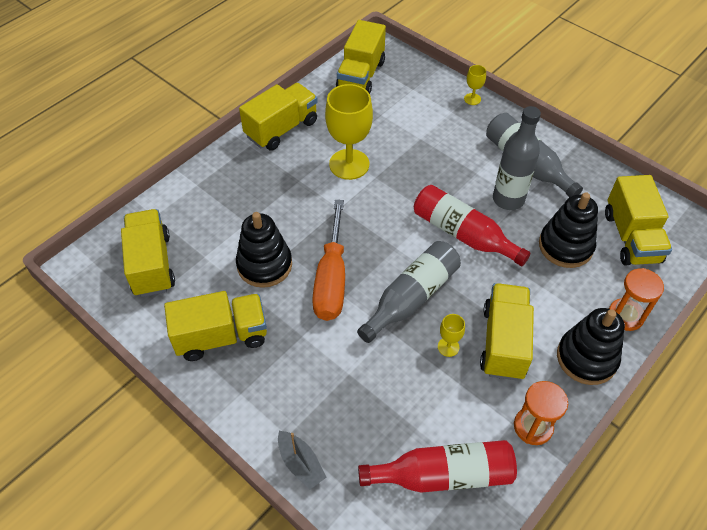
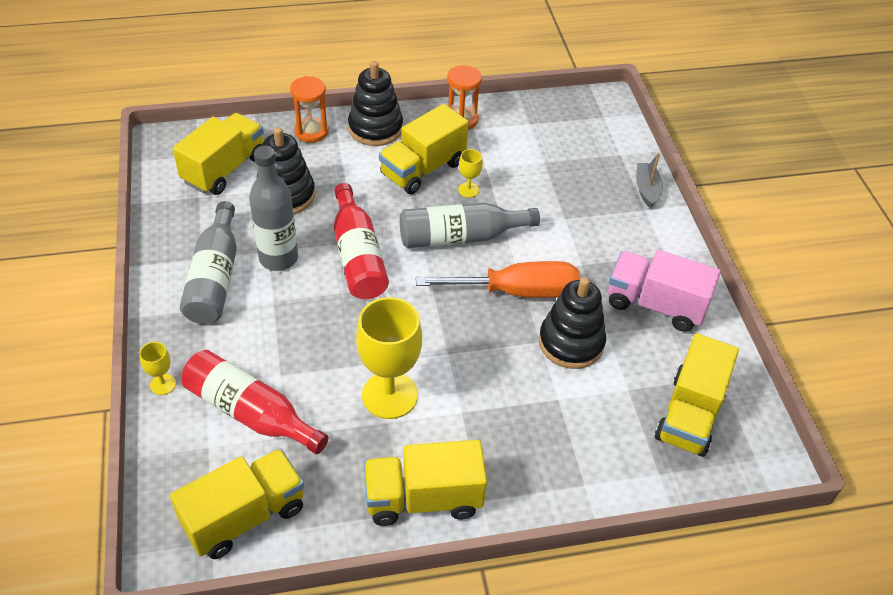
camera: 145 degrees left, 5 degrees down
(221, 336) = (655, 305): yellow truck -> pink truck
(331, 279) = (517, 292): orange screwdriver -> orange screwdriver turned 45 degrees clockwise
(443, 474) = (549, 132): red bottle -> red bottle (250, 413)

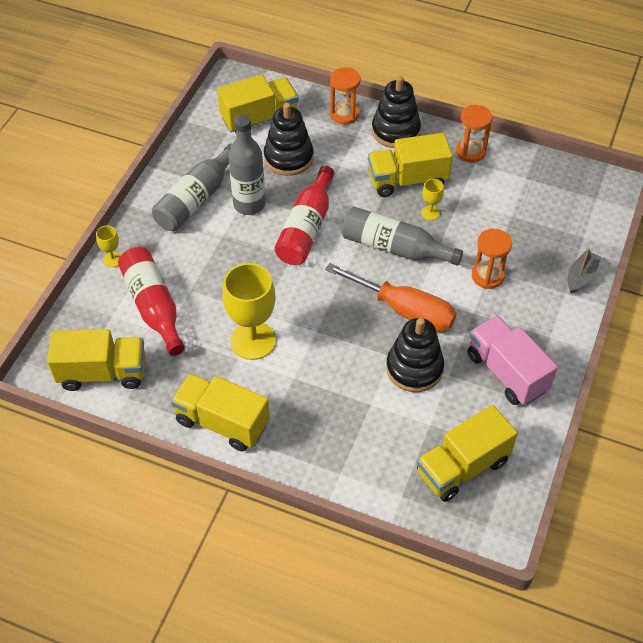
camera: 35 degrees right, 5 degrees up
(567, 225) = (487, 276): none -> orange hourglass

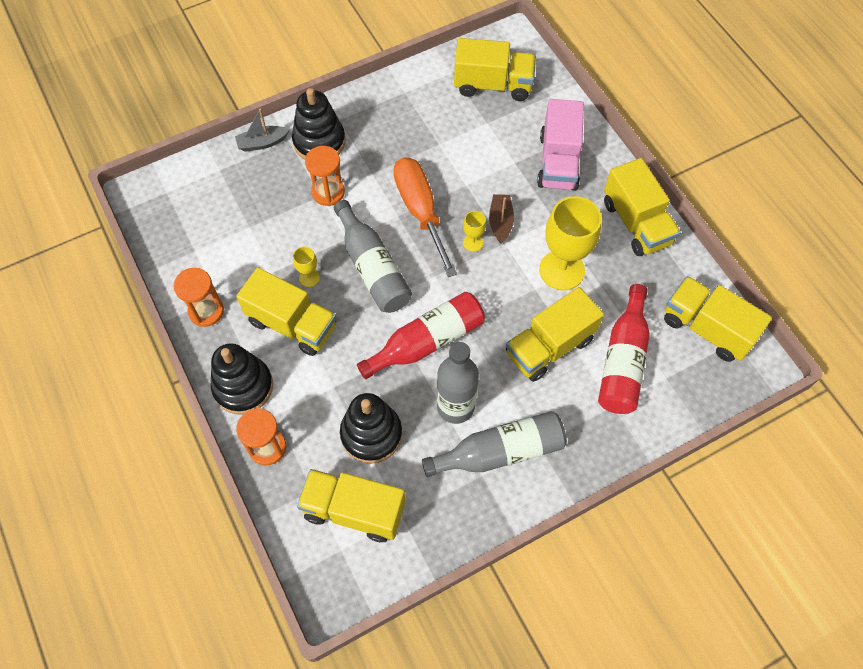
camera: 140 degrees left, 10 degrees up
(112, 259) = (629, 439): yellow goblet -> yellow goblet (473, 243)
(216, 281) = (549, 346): none -> yellow truck
(334, 345) = (500, 222): none -> brown boat
(414, 368) = (458, 164): black stacking toy -> black stacking toy (319, 142)
(506, 372) = (397, 118): pink truck -> pink truck (558, 162)

